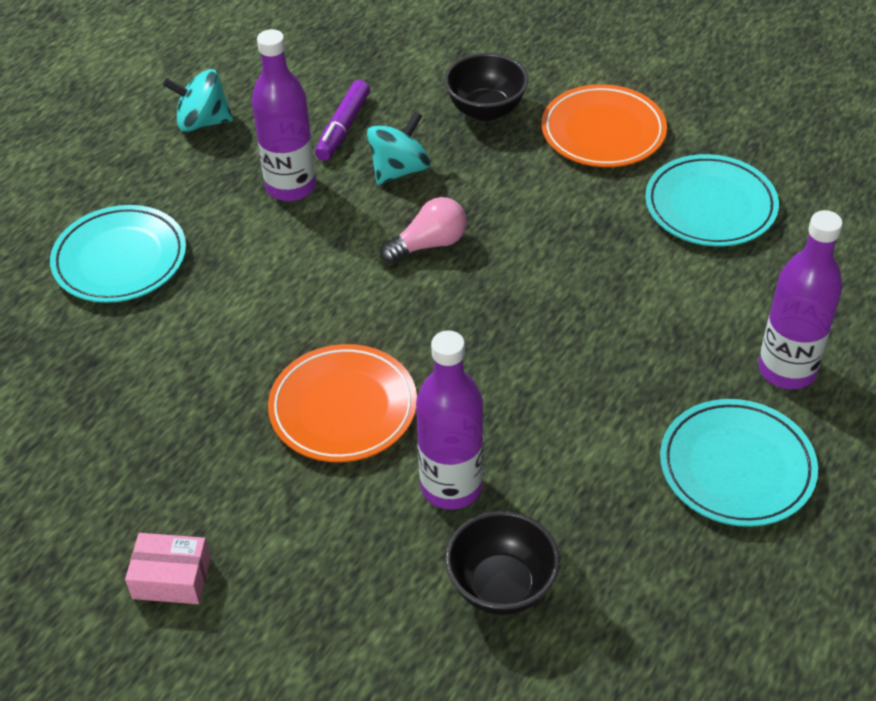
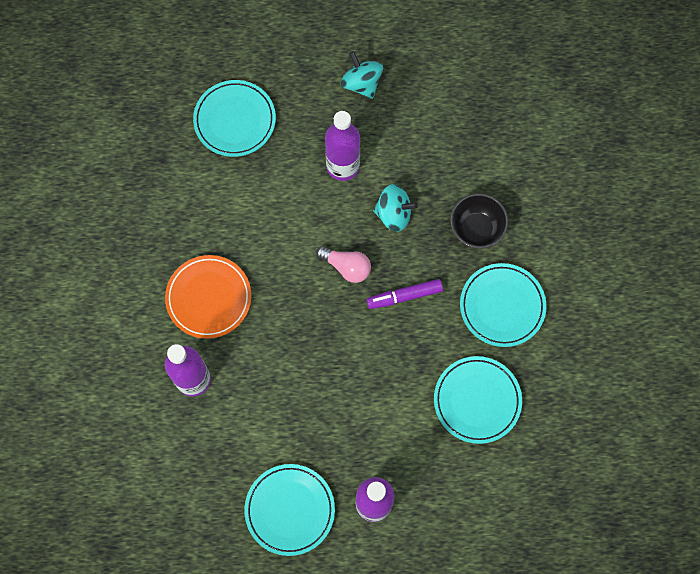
camera: 55 degrees right, 25 degrees up
(171, 578) = (68, 289): pink box -> none
(343, 128) = (407, 161): purple marker -> purple marker (404, 296)
(501, 586) = (151, 437): black bowl -> none
(603, 132) = (502, 306): orange plate -> turquoise plate

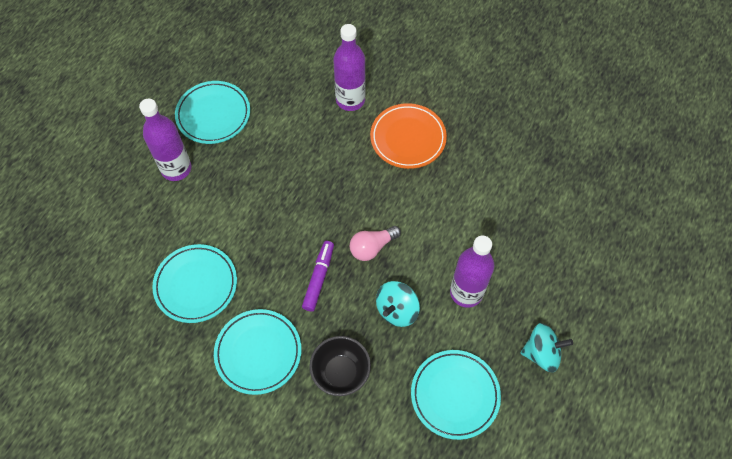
camera: 120 degrees right, 10 degrees down
(235, 120) = (556, 229): turquoise plate -> turquoise plate (455, 395)

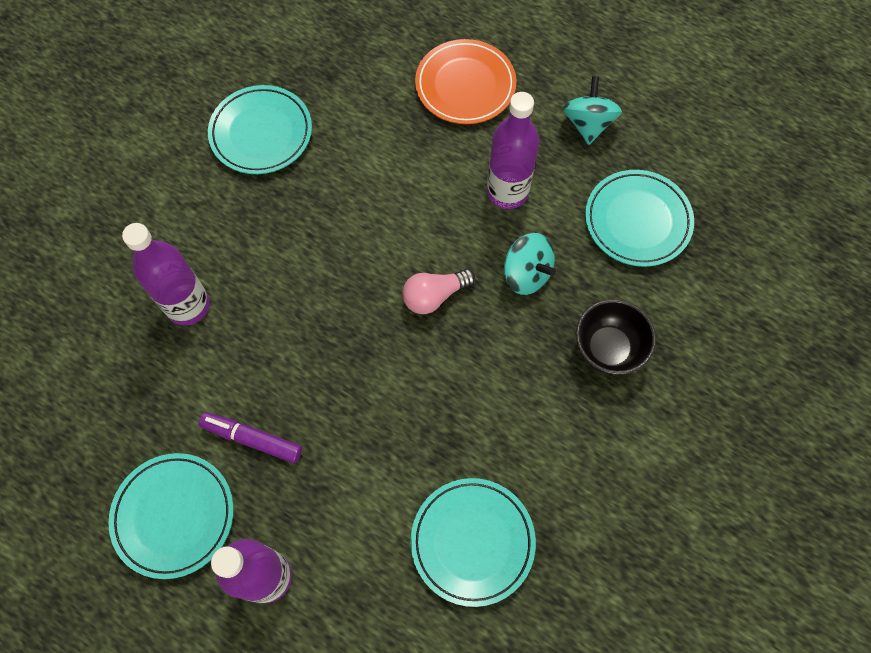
camera: 85 degrees left, 5 degrees up
(258, 352) = (578, 453): turquoise plate -> turquoise plate (261, 133)
(319, 278) = (474, 368): purple marker -> purple marker (252, 439)
(372, 247) = (434, 296): pink light bulb -> pink light bulb turned 90 degrees clockwise
(408, 138) = (269, 235): orange plate -> orange plate (465, 85)

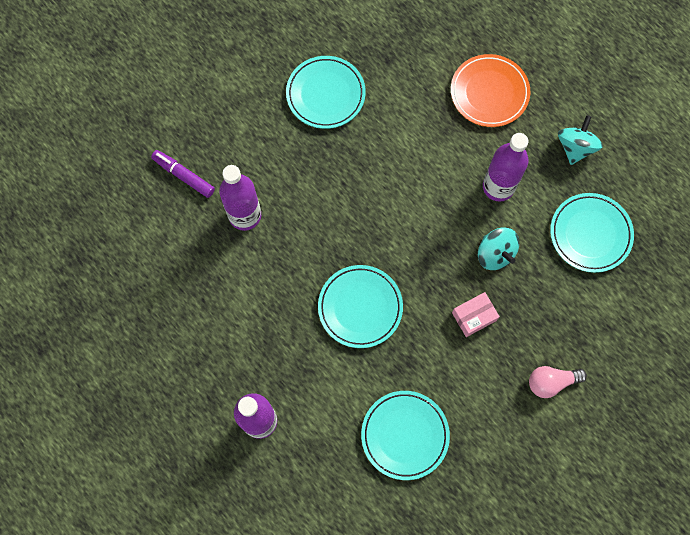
camera: 15 degrees right, 5 degrees up
(174, 515) = (205, 363): turquoise plate -> turquoise plate (360, 307)
(252, 439) = (270, 324): purple marker -> purple marker (184, 176)
(434, 296) = (423, 253): pink light bulb -> pink light bulb (551, 382)
(521, 359) = (474, 316): none -> pink box
(608, 348) = (539, 325): black bowl -> none

